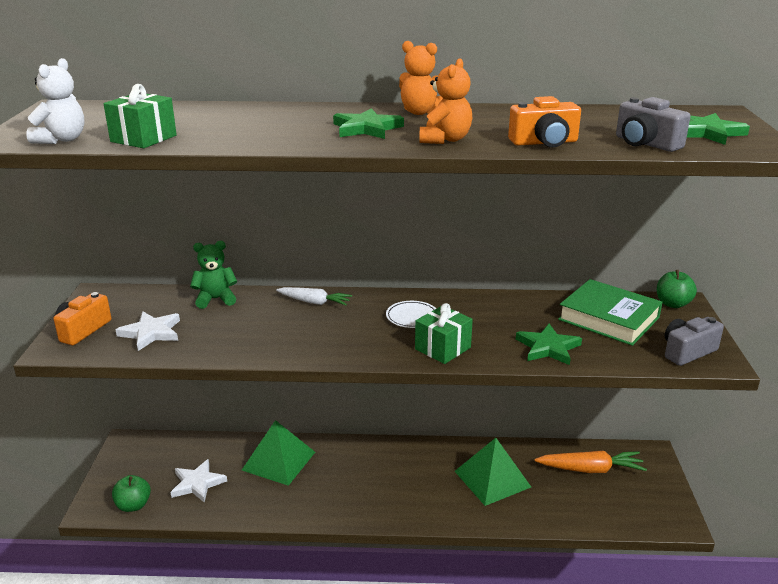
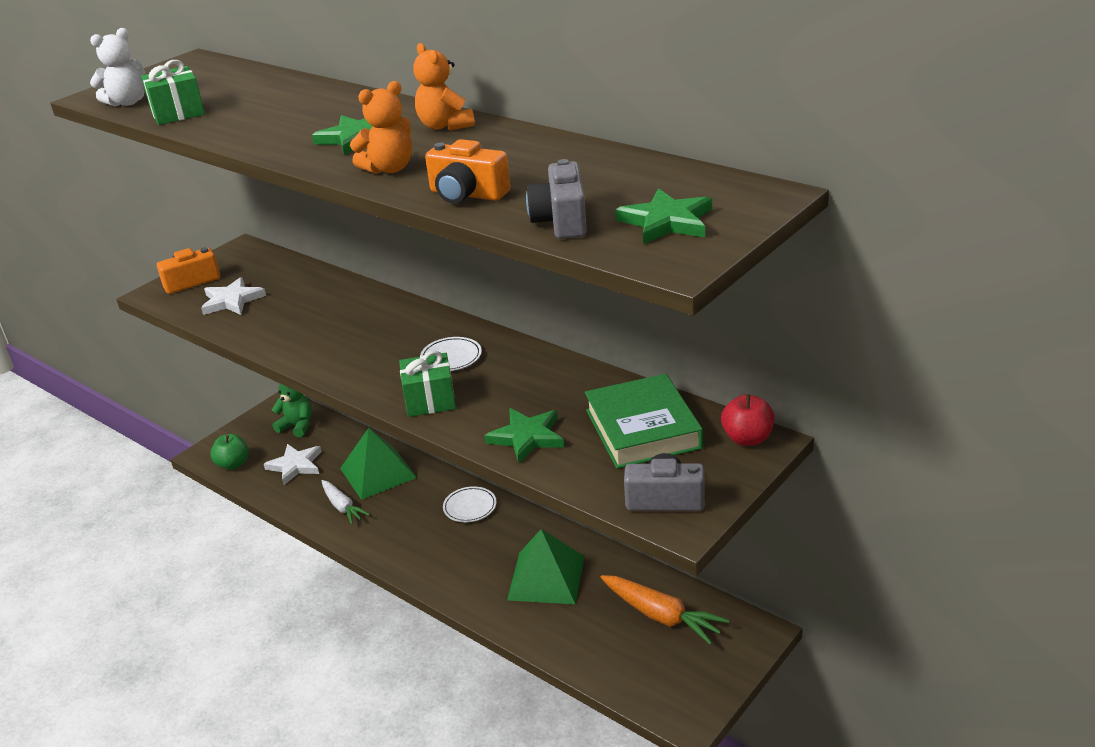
camera: 40 degrees right, 5 degrees up
(215, 299) = (318, 282): green teddy bear -> green teddy bear (297, 426)
(314, 302) = (391, 312): white carrot -> white carrot (342, 507)
(381, 456) = (470, 507): none -> white plate
(672, 304) = (747, 438): green apple -> red apple

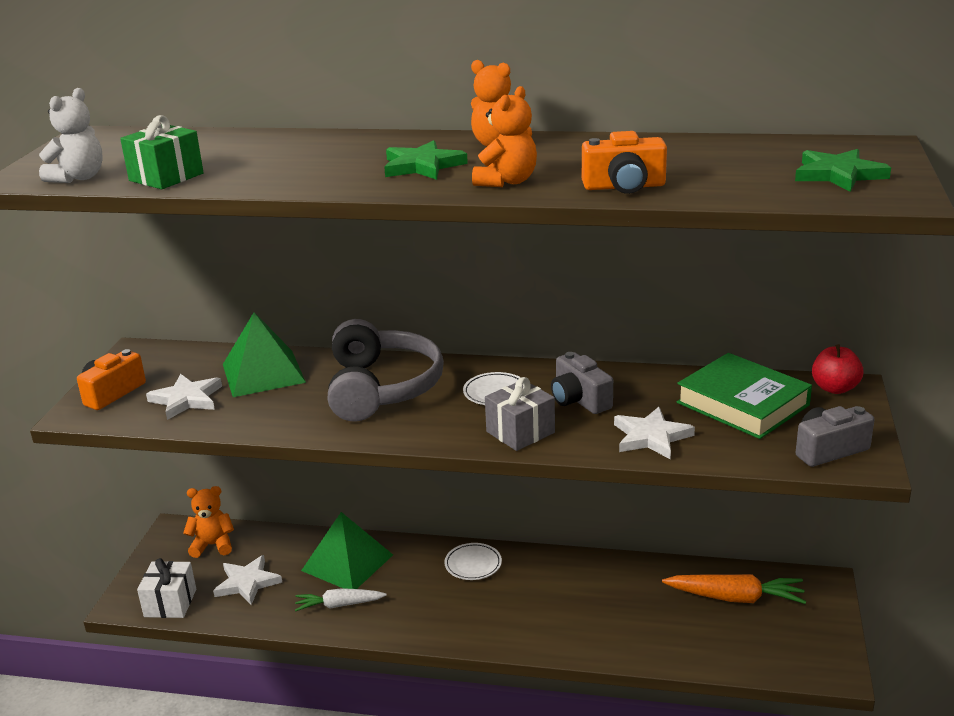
camera: 30 degrees left, 5 degrees down
(233, 464) = (170, 603): green apple -> white gift
(297, 426) = (213, 545): green teddy bear -> orange teddy bear
(342, 507) = (339, 605): white carrot -> white carrot turned 150 degrees clockwise
(372, 328) = (382, 388): none -> grey headphones
(430, 400) = (520, 432): green gift -> grey gift
(527, 437) = (651, 437): green star -> white star
(546, 577) = (605, 601): green pyramid -> green pyramid (263, 373)
(561, 221) = (749, 189): grey camera -> grey camera (579, 400)

